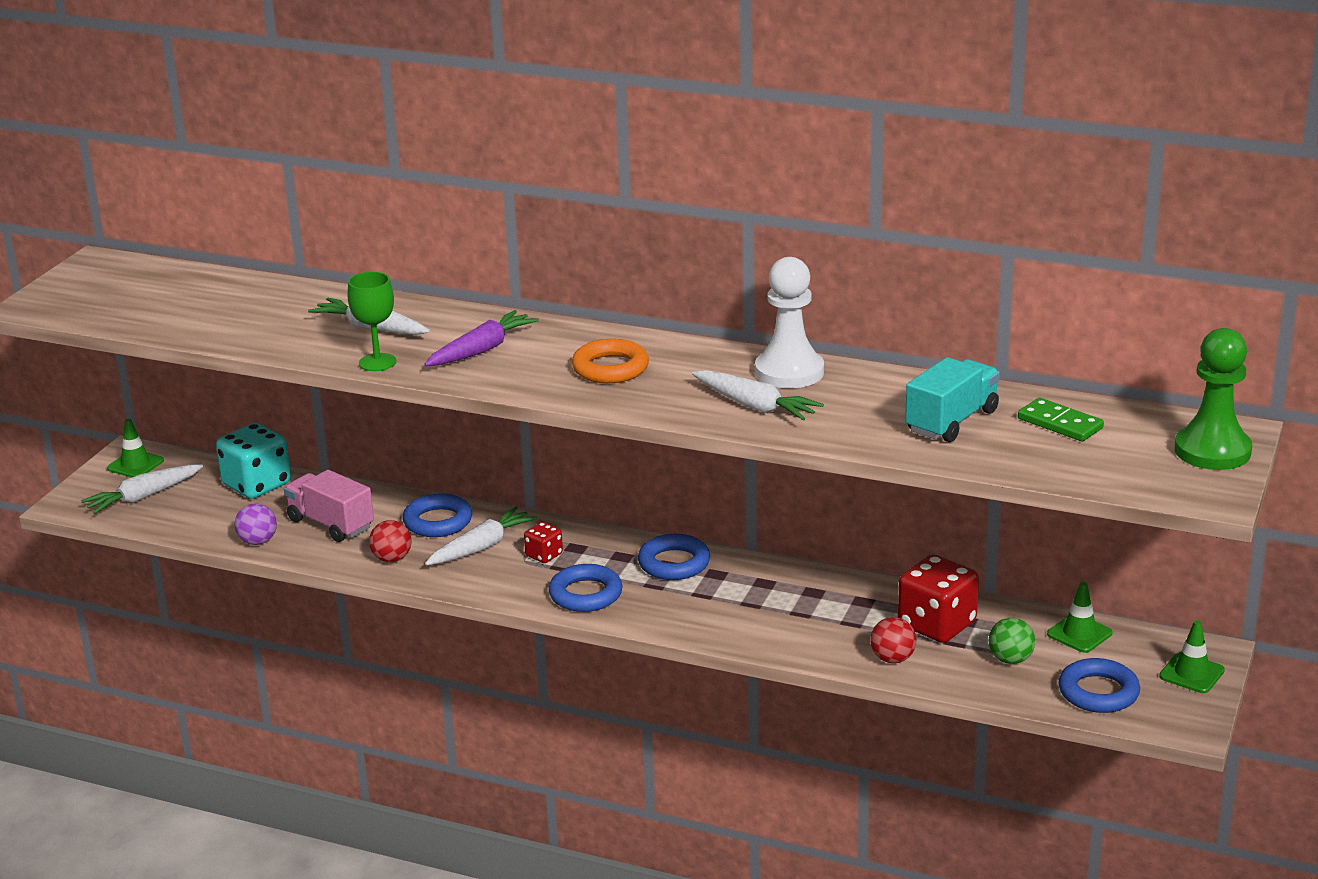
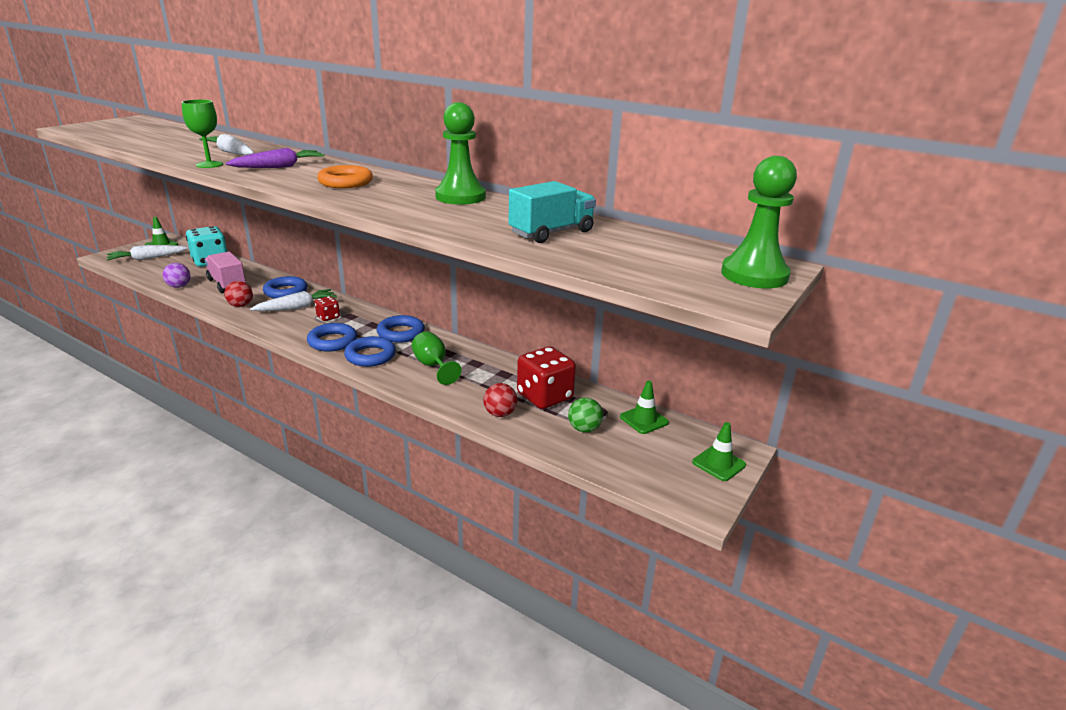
camera: 10 degrees right, 0 degrees up
(755, 406) = (417, 209): white carrot -> none
(758, 607) = (433, 366): none -> green goblet
(789, 372) = (460, 197): white pawn -> green pawn
(1060, 423) = (635, 244): green domino -> none
(1098, 692) = (639, 465): blue ring -> blue ring (370, 356)

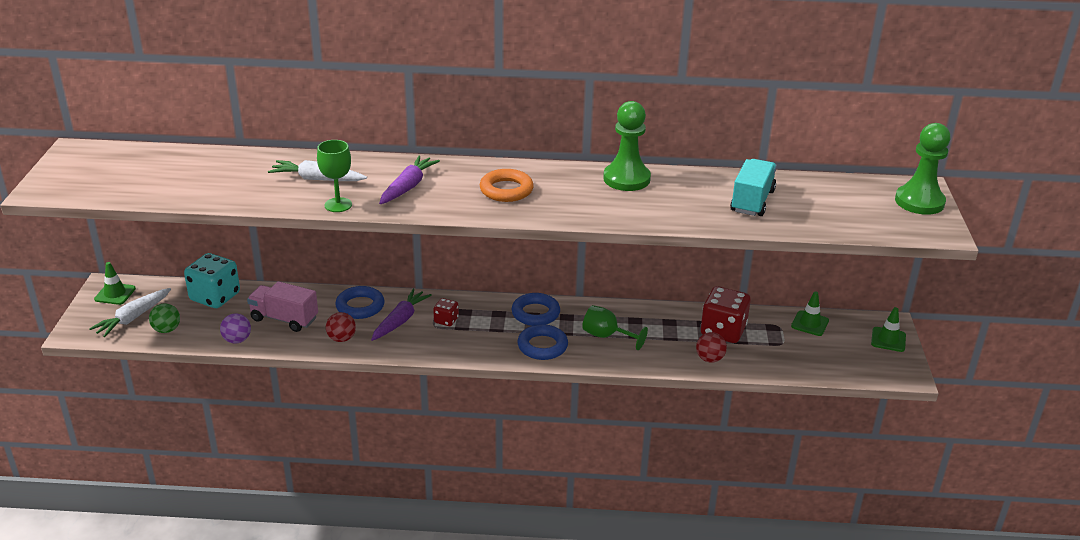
camera: 30 degrees left, 5 degrees up
(297, 307) = (400, 321): white carrot -> purple carrot
(332, 341) = (489, 344): blue ring -> none
(584, 429) = (780, 347): green ball -> green ball (166, 330)

